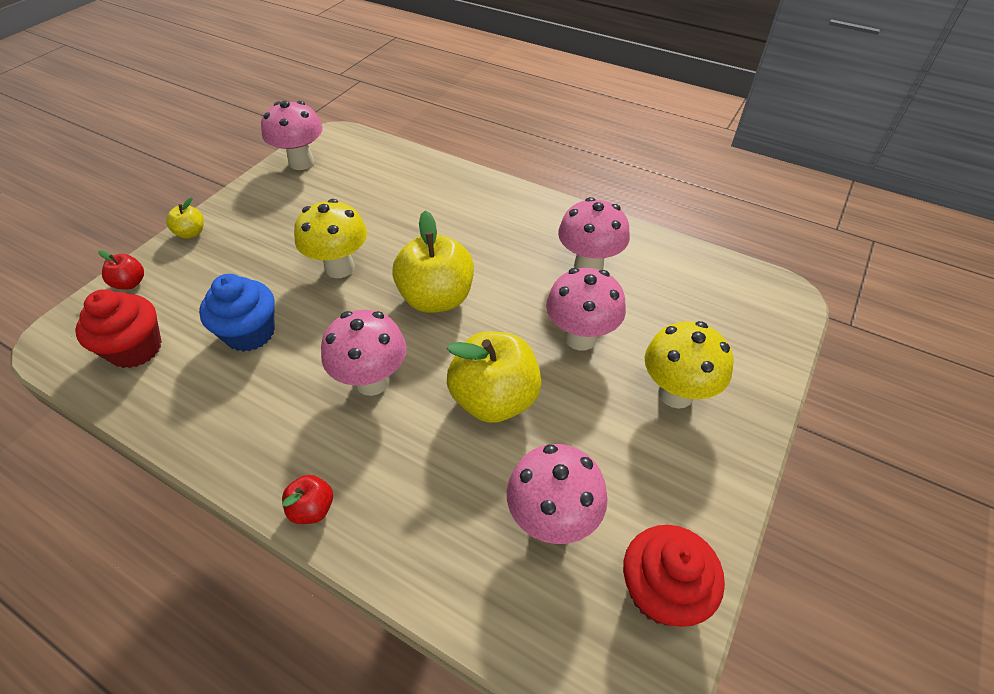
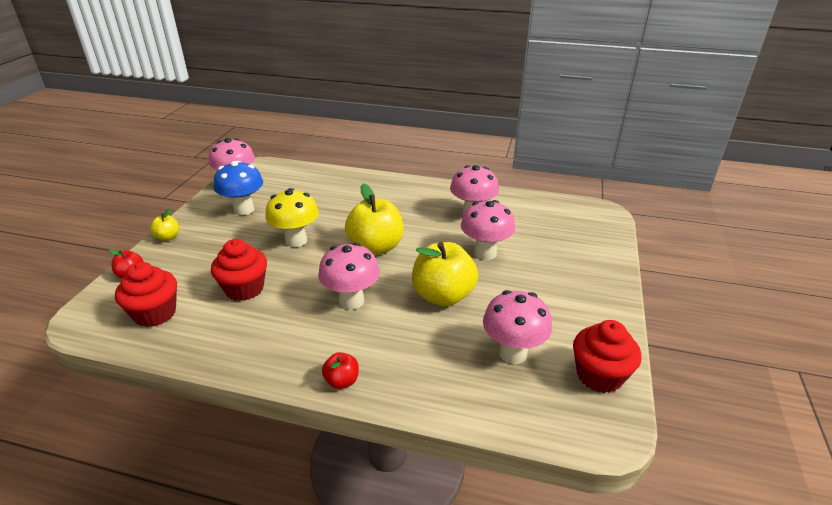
camera: 15 degrees left, 15 degrees down
(250, 333) = (244, 289): blue cupcake -> red cupcake
(295, 205) = (244, 209): none -> blue mushroom
(675, 393) = (560, 272): yellow mushroom -> none

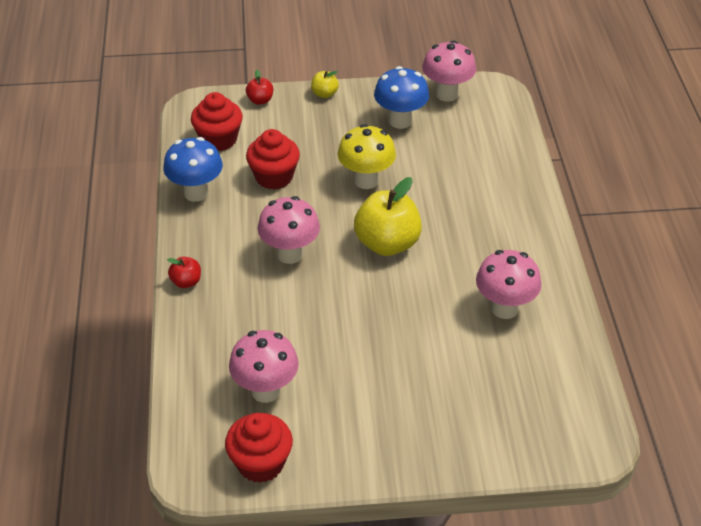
camera: 70 degrees right, 10 degrees up
(217, 346) = (196, 193): none -> blue mushroom
(443, 296) = (329, 319): yellow apple -> none
(485, 253) = (425, 337): pink mushroom -> none

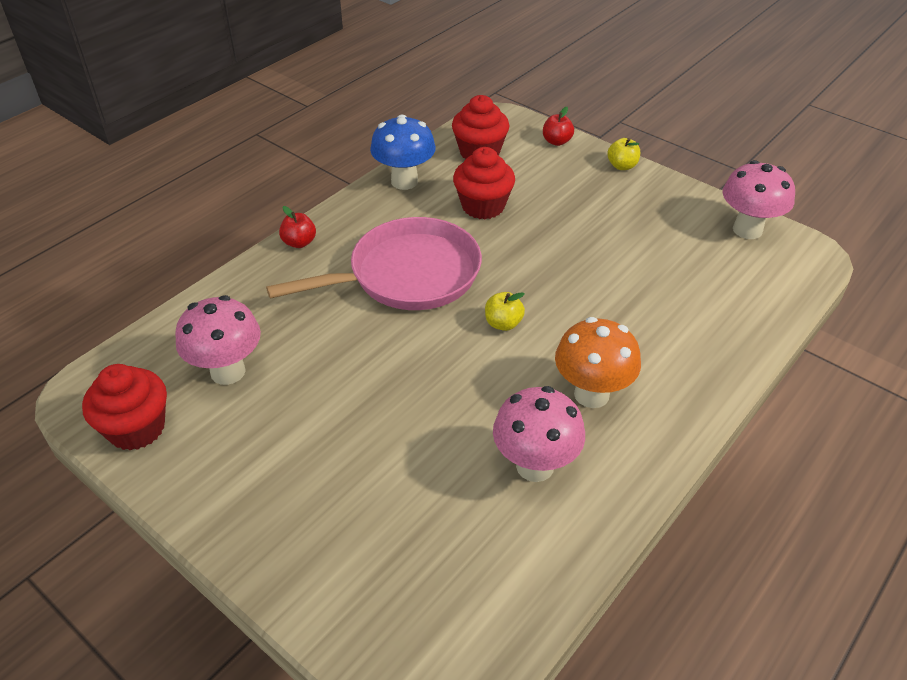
camera: 45 degrees right, 0 degrees up
(290, 254) = (407, 275): pink mushroom -> pink pan
(366, 180) = (560, 257): yellow mushroom -> none
(387, 244) = (503, 323): yellow apple -> yellow apple, size x0.47
(400, 121) = (665, 226): blue mushroom -> none
(484, 250) = (591, 394): none -> orange mushroom

